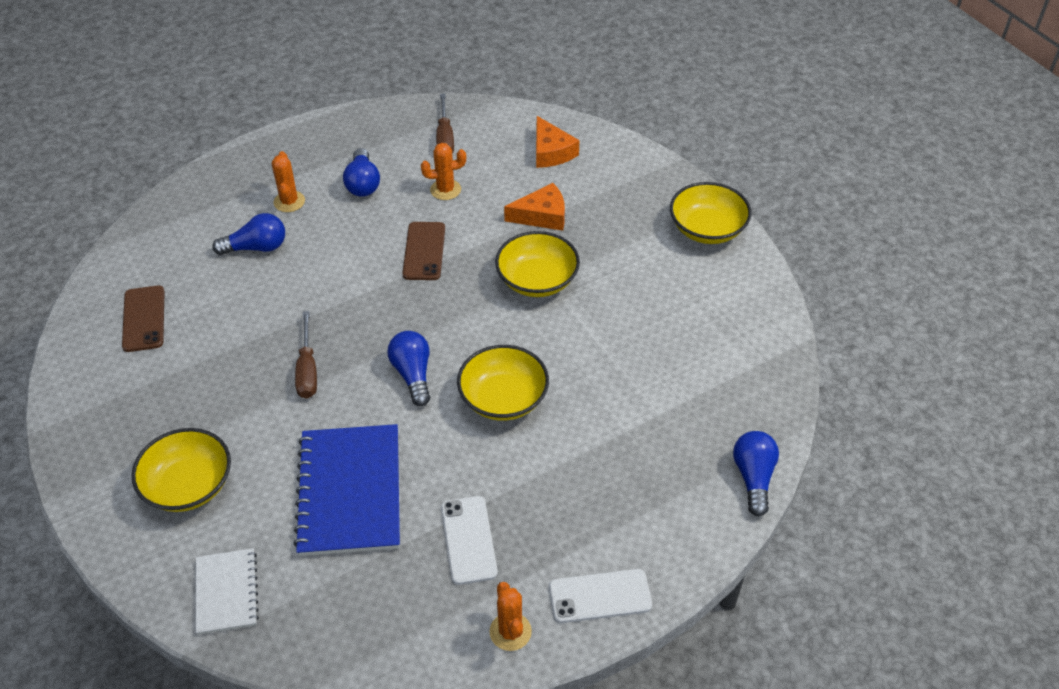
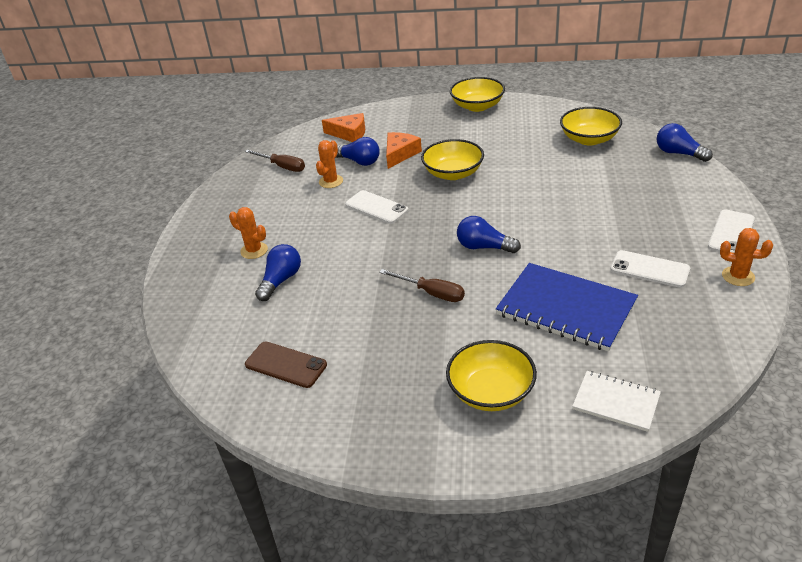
camera: 50 degrees left, 10 degrees down
(363, 183) = (280, 212): blue light bulb -> blue light bulb (359, 161)
(424, 251) = (376, 207): brown phone -> white phone
(503, 398) = (541, 217): yellow bowl -> yellow bowl (589, 139)

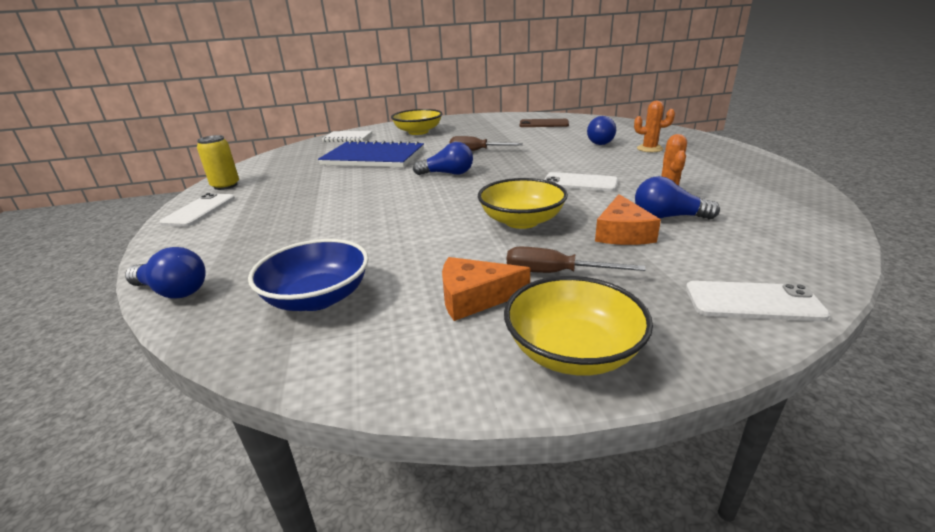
camera: 160 degrees right, 10 degrees down
(282, 167) = (760, 199): brown screwdriver -> brown screwdriver (555, 273)
(349, 134) = (753, 251): orange cheese -> orange cheese (474, 297)
(589, 139) = (317, 298): yellow bowl -> blue bowl
(649, 269) = (299, 180): white phone -> white phone (752, 302)
(738, 276) = (225, 186): orange cactus -> yellow can

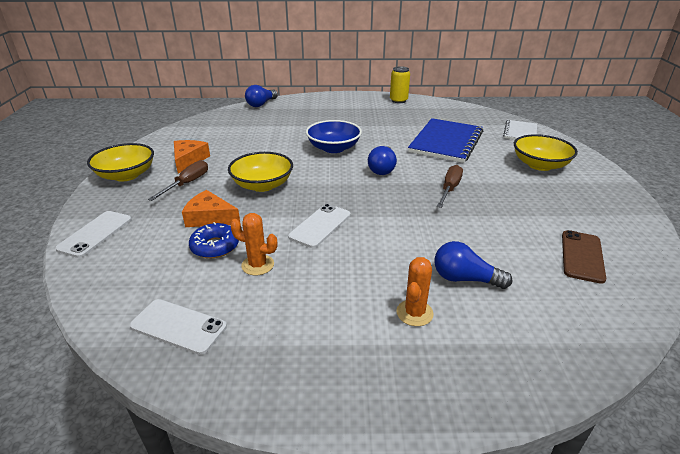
camera: 100 degrees right, 5 degrees up
(199, 210) = (357, 99): white phone -> white phone (178, 326)
(317, 298) = (226, 129): blue bowl -> blue bowl (333, 148)
(667, 217) = (215, 246): blue light bulb -> blue donut

